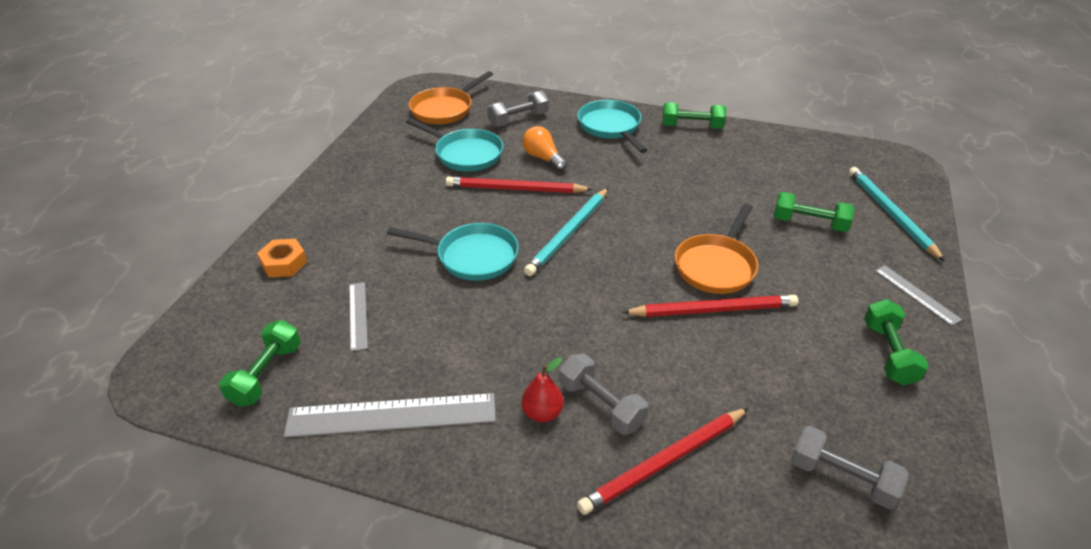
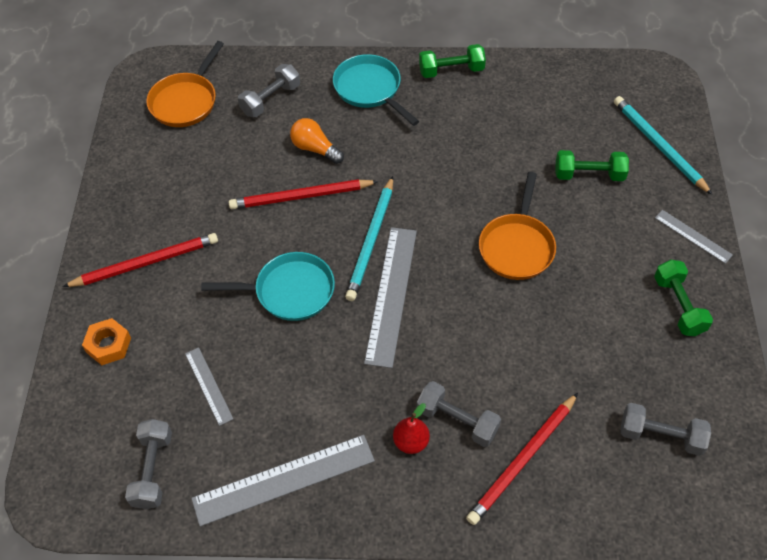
camera: 15 degrees left, 15 degrees up
(266, 374) = (153, 470): green dumbbell -> grey dumbbell
(465, 154) = (232, 161): turquoise pan -> none
(572, 279) = (391, 295): none -> grey ruler
(713, 310) = (525, 297): red pencil -> red pencil (145, 263)

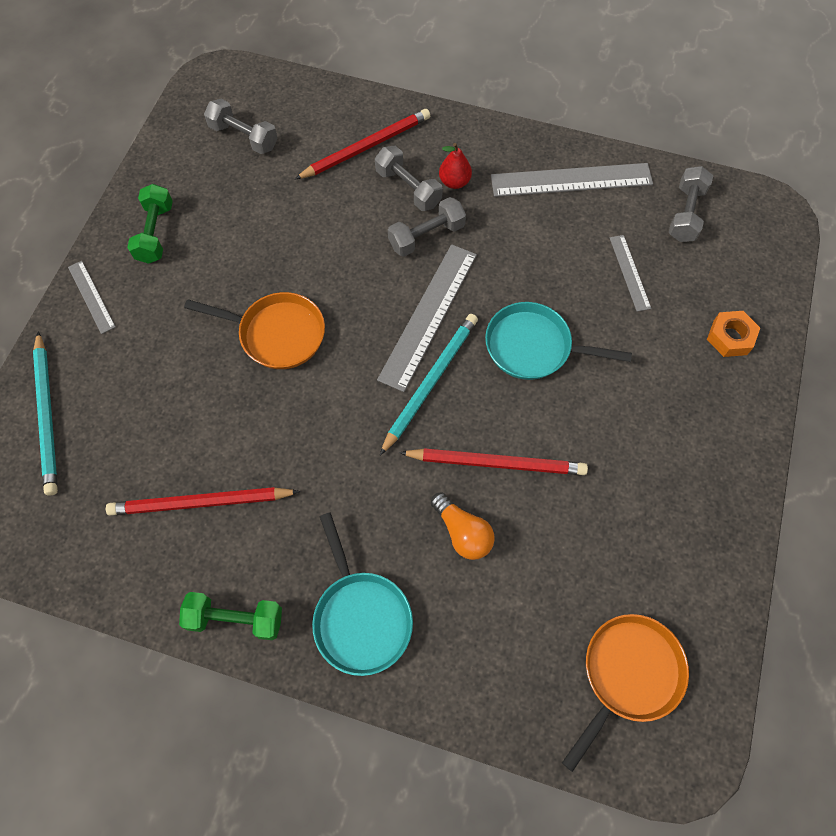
camera: 165 degrees left, 10 degrees up
(145, 263) = (690, 423): red pencil -> red pencil (201, 503)
(270, 100) = (505, 640): grey dumbbell -> grey dumbbell (426, 236)
(517, 246) = (277, 334): orange pan -> orange pan turned 75 degrees clockwise
(589, 175) = (151, 399): green dumbbell -> none

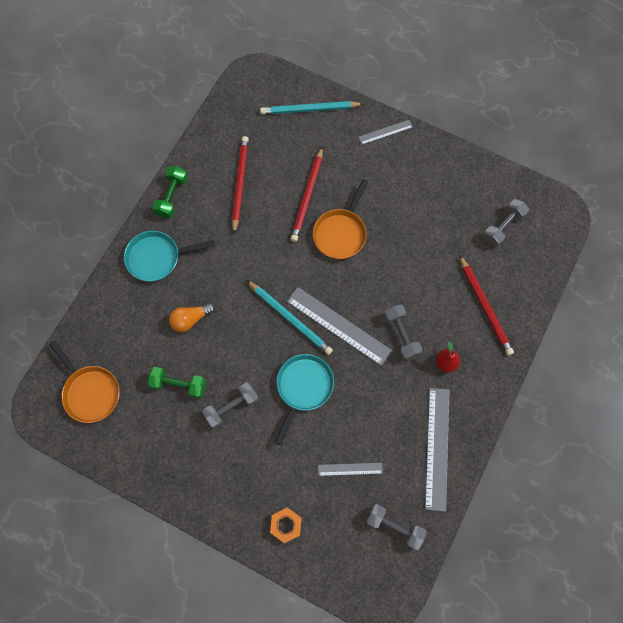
camera: 100 degrees right, 5 degrees up
(155, 233) = (428, 168): green dumbbell -> green dumbbell (178, 385)
(408, 188) = (444, 330): grey dumbbell -> grey dumbbell (231, 407)
(496, 463) = (228, 347): red pencil -> red pencil (307, 196)

